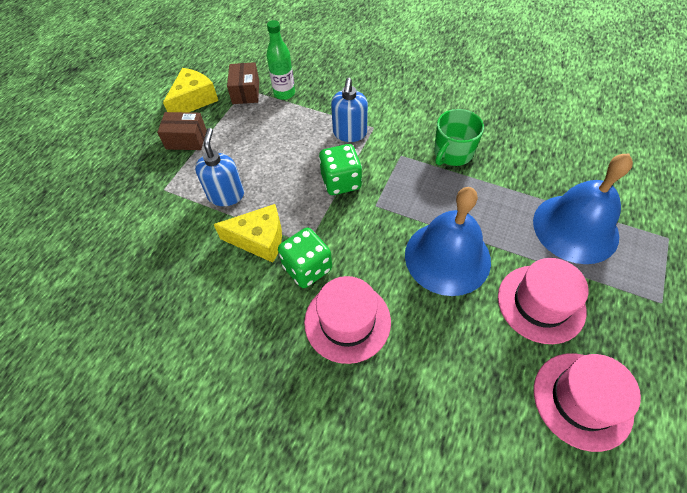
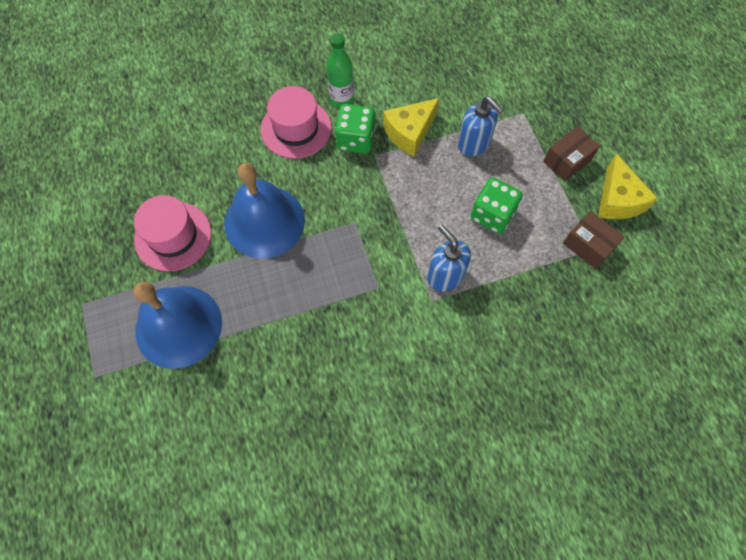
camera: 135 degrees right, 10 degrees up
(284, 93) = (553, 273): green bottle -> green bottle (342, 100)
(341, 182) = (402, 222): green dice -> green dice (492, 215)
(452, 153) = (335, 327): green mug -> none
(582, 400) = (114, 190): pink hat -> none

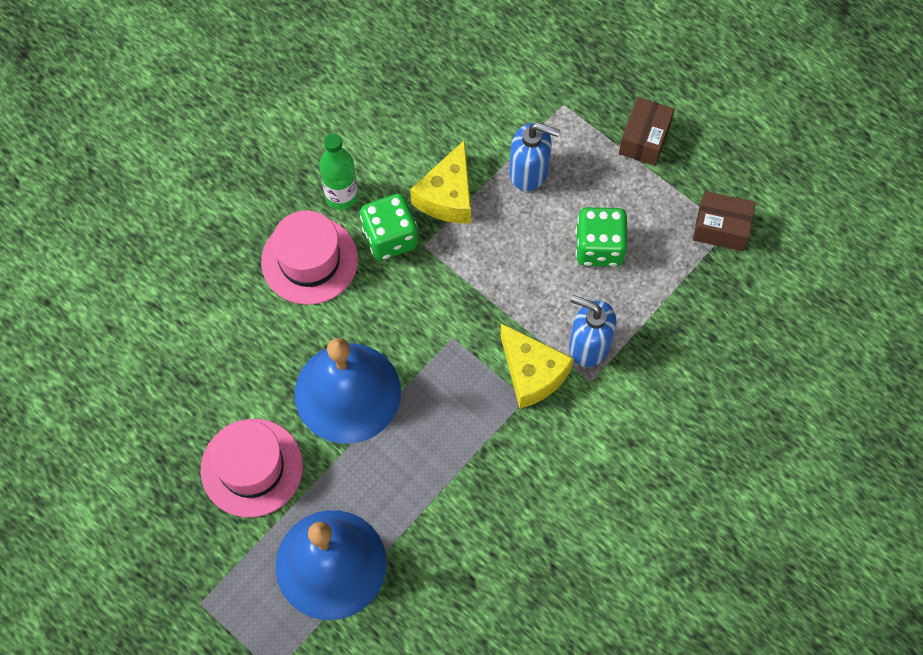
camera: 30 degrees left, 0 degrees up
(617, 200) = (723, 158): yellow cheese -> yellow cheese (532, 373)

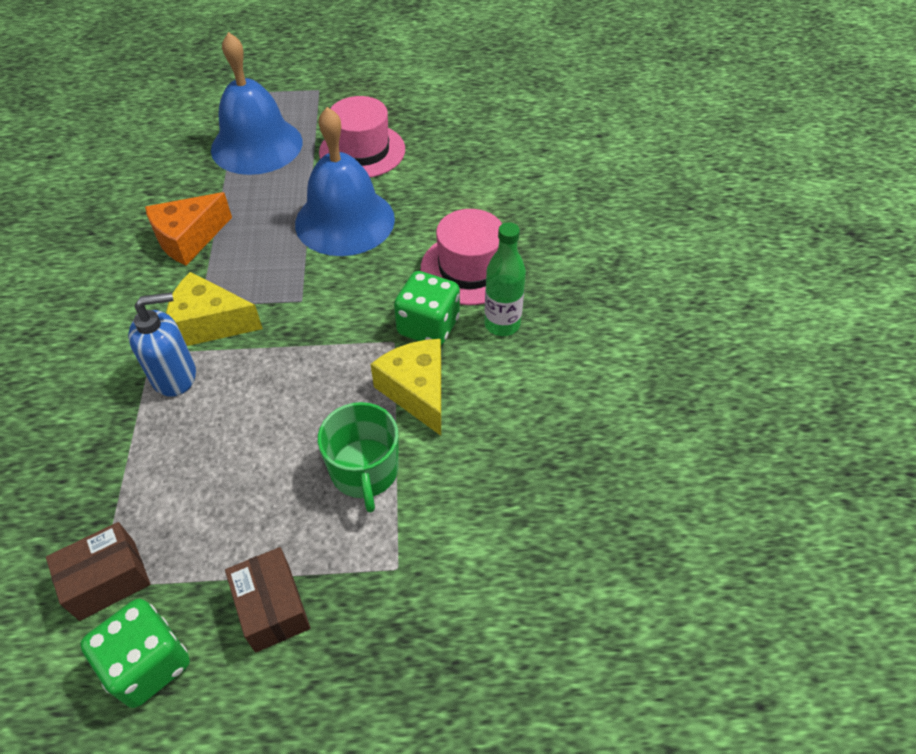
camera: 135 degrees right, 15 degrees down
(482, 484) = (189, 239): none -> orange cheese
(529, 172) = (365, 471): blue soap dispenser -> green mug
(599, 247) = (231, 458): green dice -> green dice (148, 664)

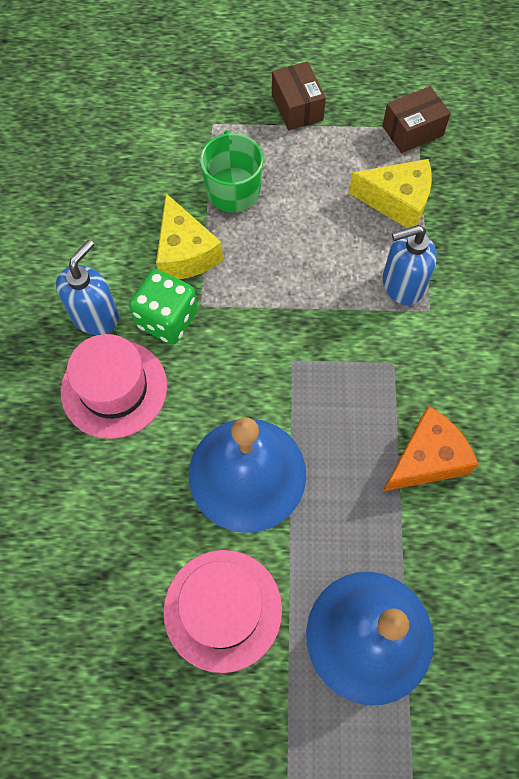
camera: 175 degrees left, 15 degrees up
(148, 664) = (372, 84): green dice -> none
(210, 323) = (380, 339): yellow cheese -> yellow cheese (397, 201)
(502, 324) = (95, 316): green bottle -> blue soap dispenser

